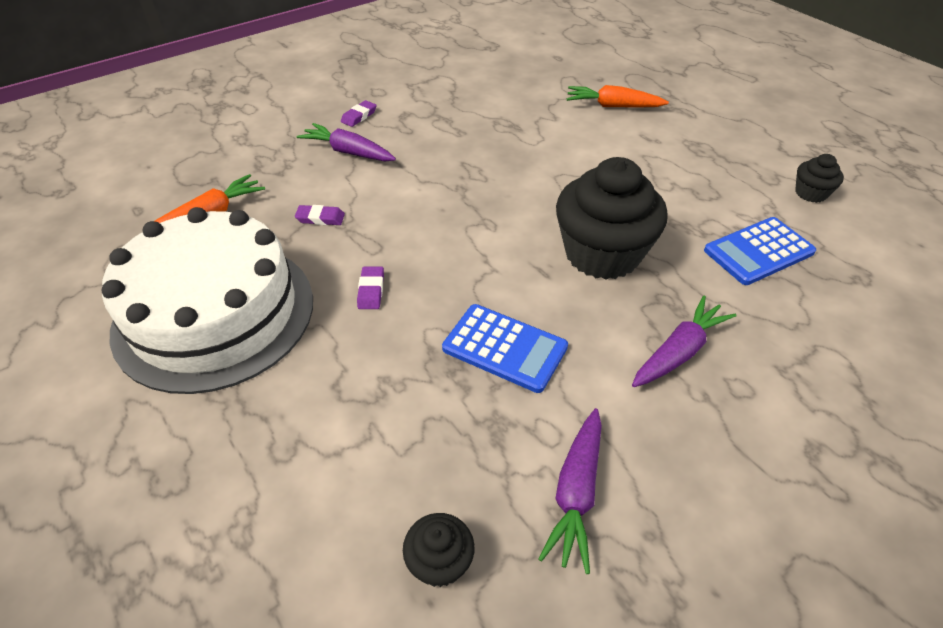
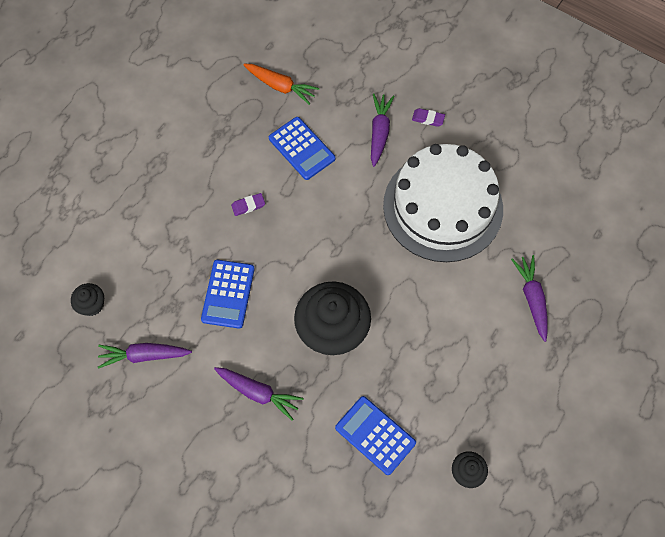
camera: 70 degrees right, 20 degrees up
(214, 313) = (202, 135): white cake -> white cake (443, 207)
(320, 218) = (301, 148): purple eraser -> blue calculator
(612, 106) = (532, 298): orange carrot -> purple carrot

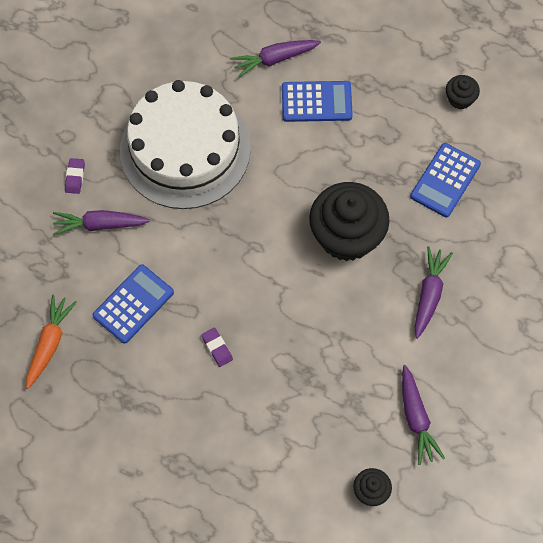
camera: 100 degrees left, 0 degrees up
(228, 294) = (328, 347): blue calculator -> blue calculator (316, 102)

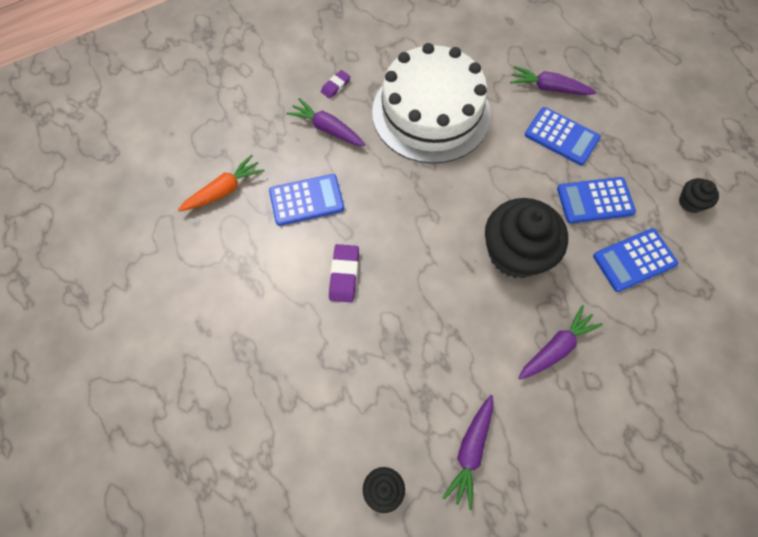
camera: 35 degrees right, 0 degrees up
(217, 348) = (344, 275): purple eraser -> purple eraser, size x1.56
(382, 146) = (595, 200): none -> blue calculator

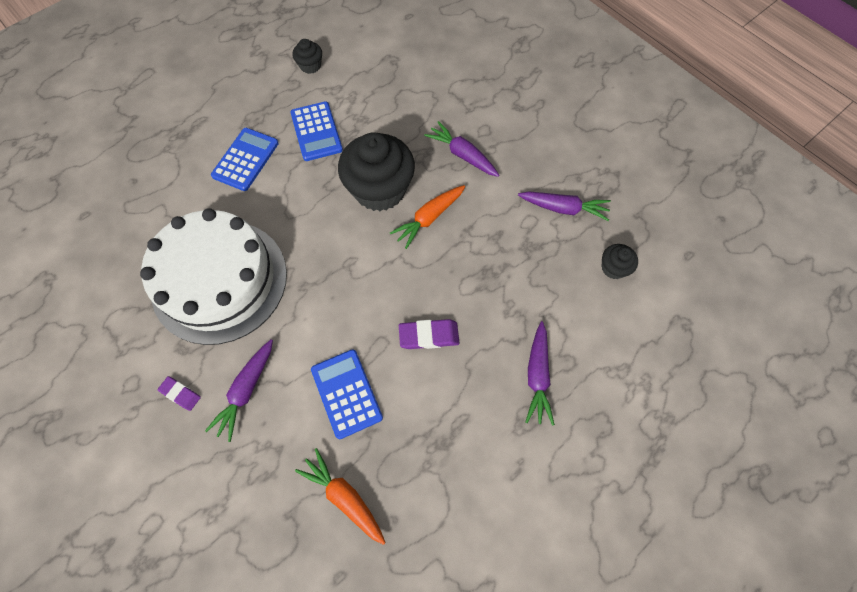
camera: 100 degrees left, 0 degrees up
(474, 296) = (429, 218): none -> orange carrot
(548, 88) = (184, 173): purple carrot -> purple carrot (537, 376)
(634, 260) = (372, 104): blue calculator -> none

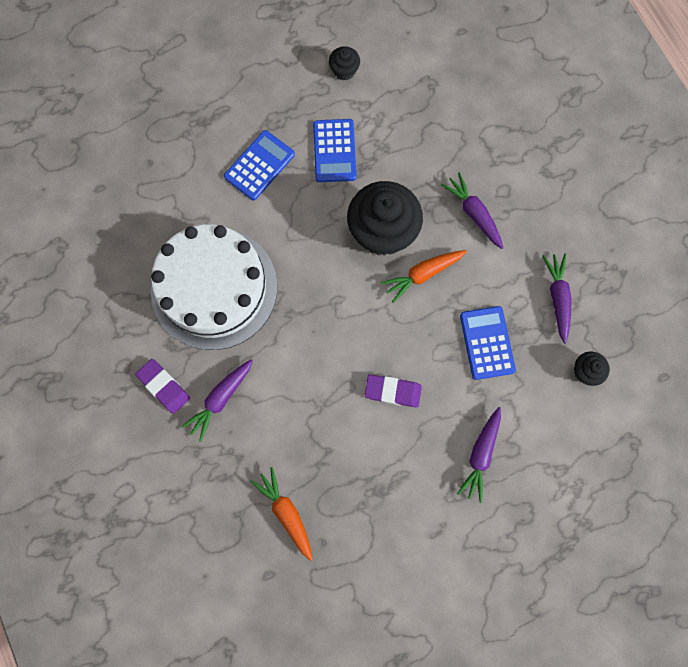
camera: 15 degrees right, 10 degrees up
(180, 394) = (164, 386): purple eraser -> purple eraser, size x1.56
(346, 393) = (307, 424): blue calculator -> blue calculator (487, 343)
(564, 208) = (557, 297): purple carrot -> purple carrot turned 120 degrees counterclockwise

